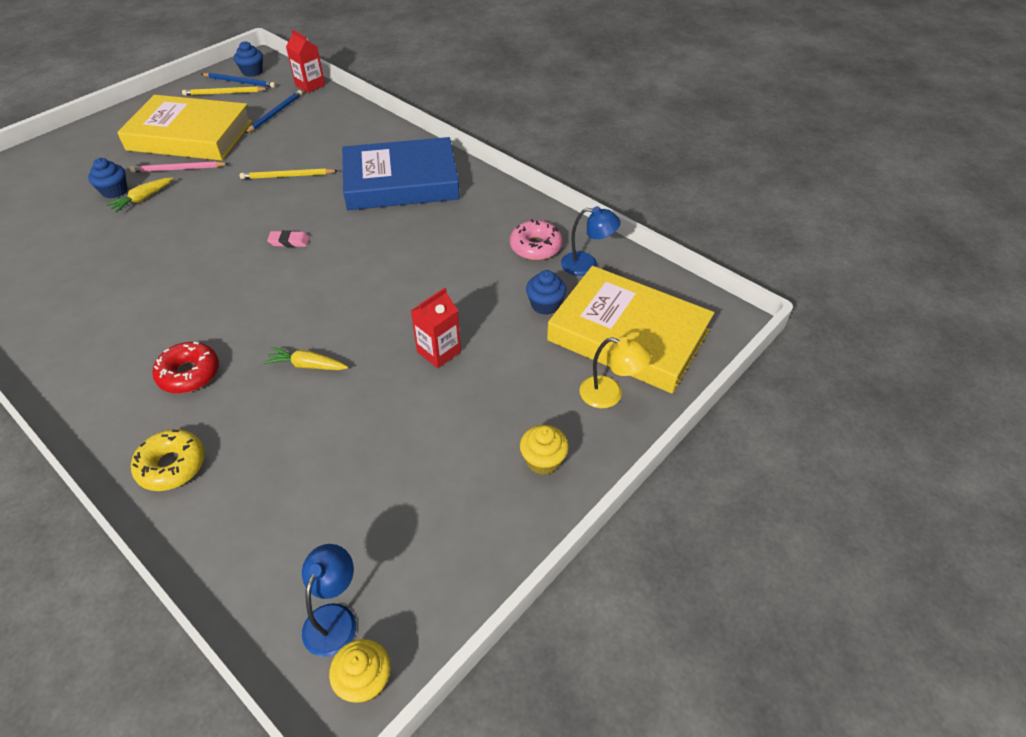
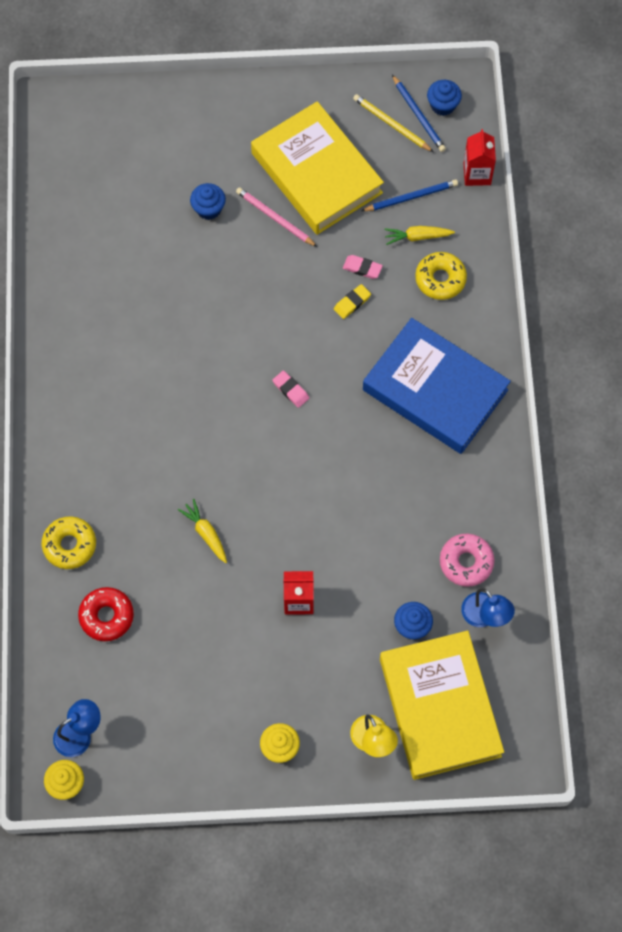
camera: 45 degrees right, 20 degrees up
(142, 199) = (222, 238): yellow carrot -> yellow carrot (417, 237)
(189, 374) = (129, 472): red donut -> red donut (106, 616)
(276, 158) = (362, 268): none -> pink eraser
(288, 176) = (352, 303): yellow pencil -> yellow eraser
(340, 135) = (440, 279): none -> yellow donut

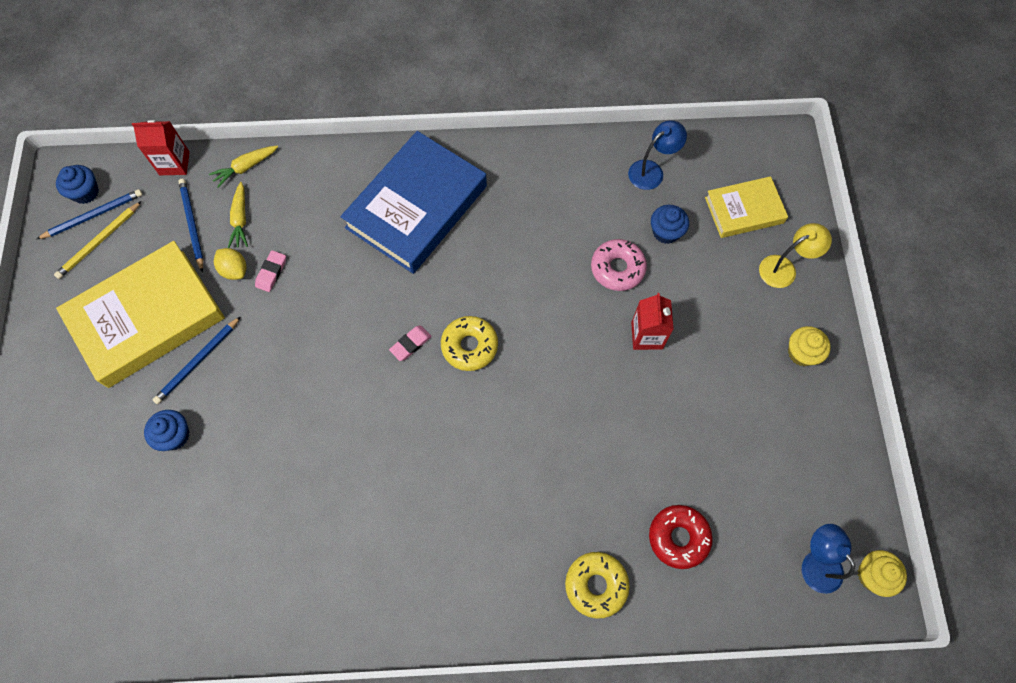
camera: 90 degrees left, 0 degrees up
(206, 533) = (576, 430): yellow carrot -> yellow carrot (245, 167)
(275, 218) = (198, 361): pink pencil -> blue pencil
(352, 303) = (311, 283): yellow eraser -> none
(364, 237) = (234, 270): none -> yellow lemon
(439, 707) = (744, 210): yellow book -> yellow book, size x0.55
(440, 279) = (292, 199): yellow donut -> yellow donut (469, 346)
(466, 562) = (598, 184): pink donut -> pink donut (617, 268)

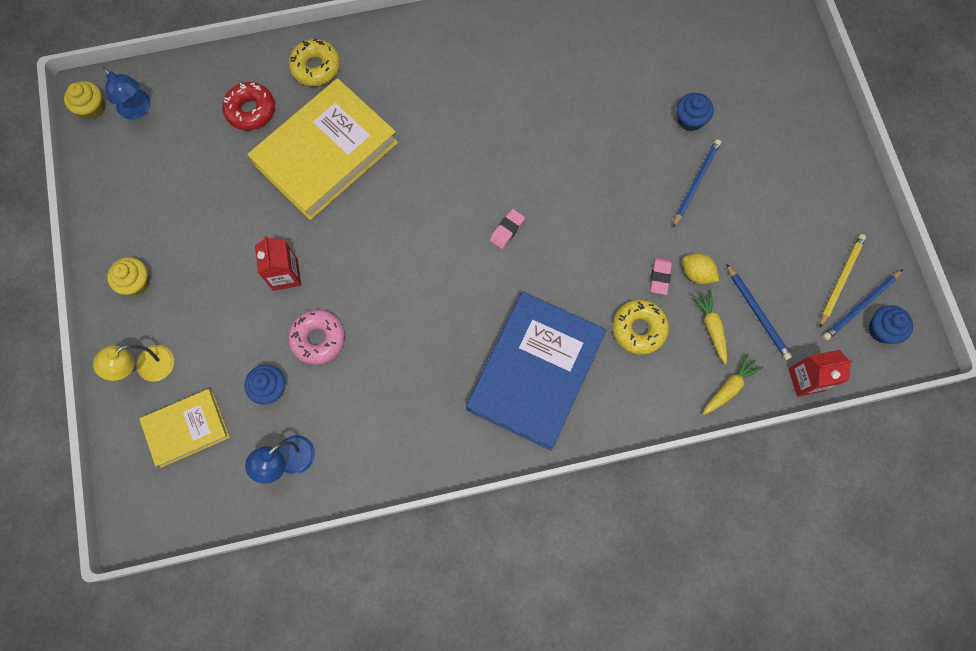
camera: 170 degrees right, 5 degrees up
(147, 318) = (759, 214): yellow book -> yellow book (326, 153)
(469, 346) = (452, 237): yellow donut -> yellow donut (639, 329)

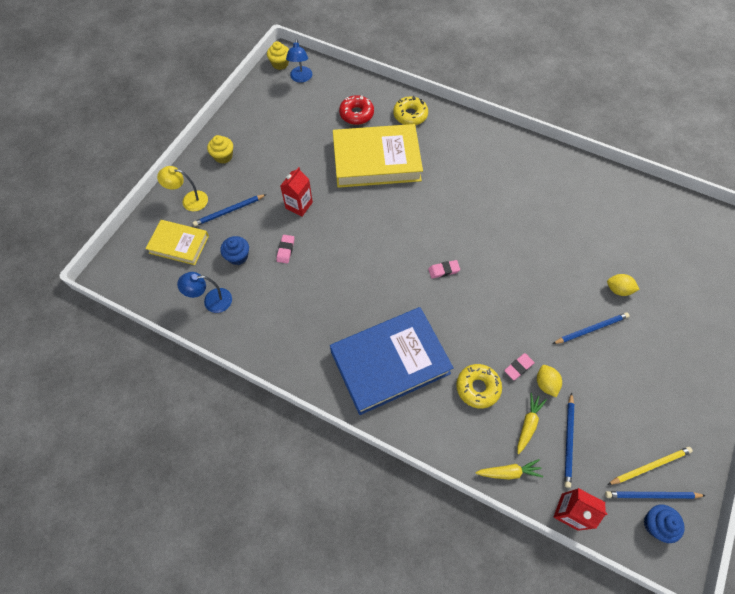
camera: 40 degrees right, 10 degrees down
(209, 344) = (229, 211): none -> blue pencil
(318, 339) = (285, 250): pink donut -> pink eraser
(690, 120) = (618, 289): blue cupcake -> yellow lemon

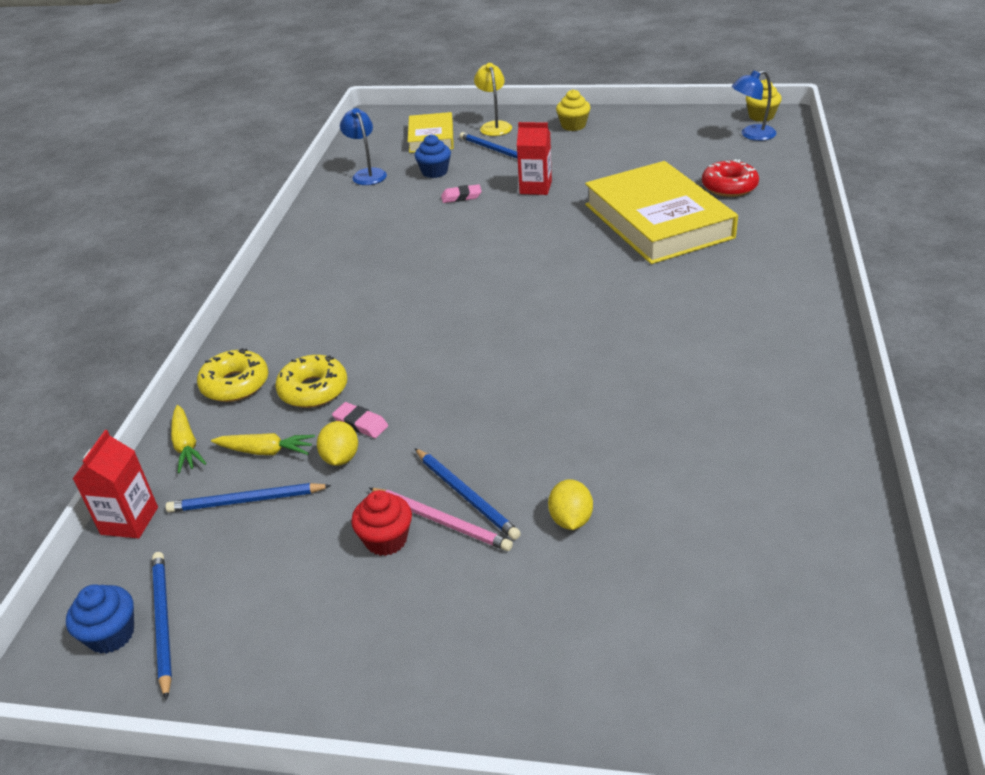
camera: 75 degrees right, 25 degrees down
(390, 362) = (329, 307): blue book -> none
(410, 115) = (773, 227): yellow donut -> yellow donut (235, 384)
(443, 270) = (500, 318): pink eraser -> none
(545, 383) = (340, 458): yellow lemon -> yellow lemon turned 60 degrees counterclockwise
(606, 345) = (440, 521): none -> pink pencil
(614, 374) = (386, 540): none -> red cupcake
(649, 466) = (216, 613): yellow pencil -> none

